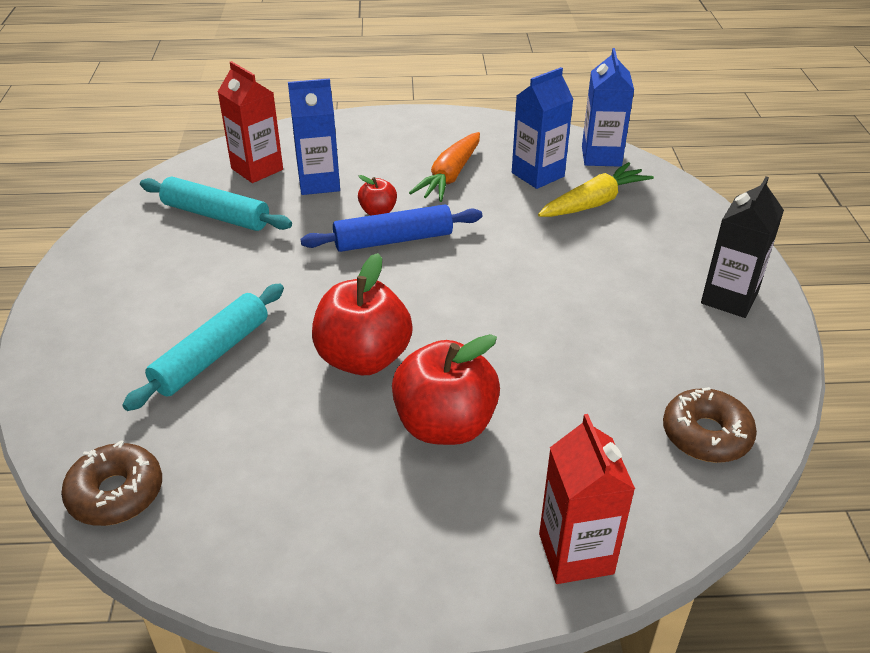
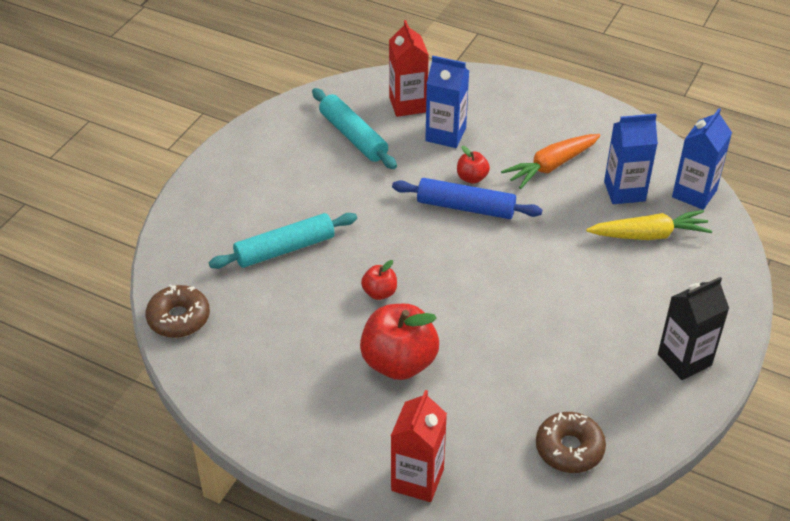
camera: 30 degrees right, 5 degrees up
(363, 358) = (379, 293): red apple -> red apple, size x0.49

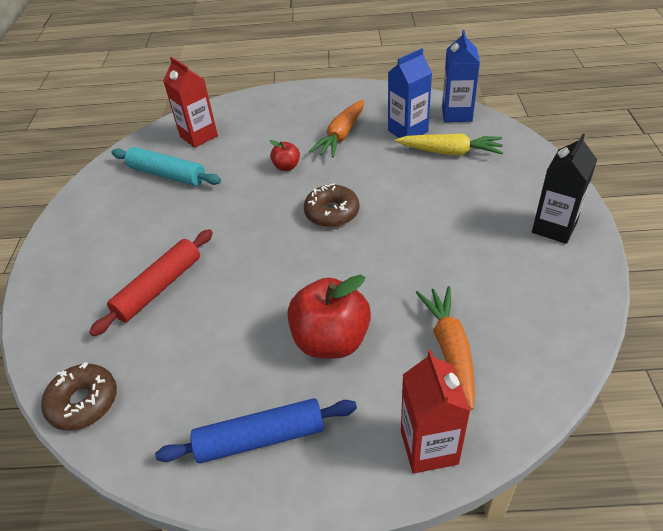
camera: 25 degrees left, 0 degrees up
(284, 249) = (159, 288): turquoise rolling pin -> red rolling pin
(379, 293) = (271, 287): red apple -> none
(445, 134) = (243, 145): blue carton -> none
(465, 207) = (297, 189): blue rolling pin -> blue rolling pin (260, 438)
(493, 417) = (449, 348): none -> orange carrot
(569, 448) = (534, 343): brown donut -> brown donut (332, 212)
(649, 235) = (450, 152): yellow carrot -> yellow carrot turned 45 degrees clockwise

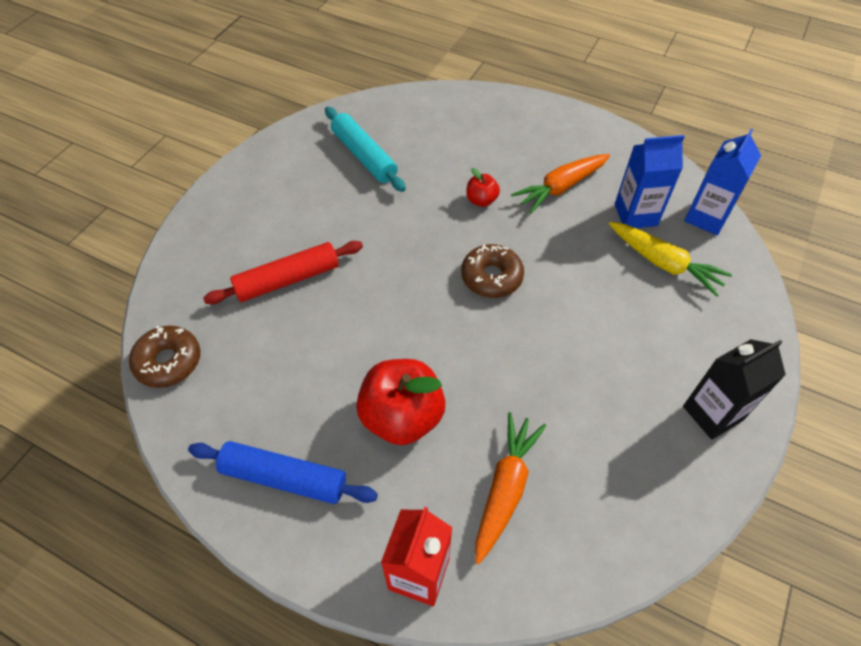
camera: 25 degrees right, 10 degrees up
(199, 136) = (419, 123): red carton -> none

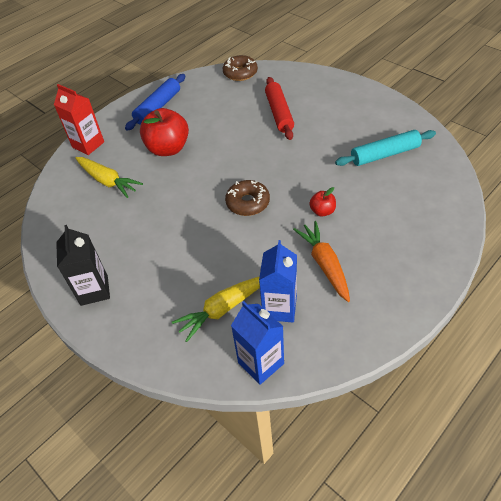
camera: 110 degrees right, 5 degrees down
(505, 488) = (108, 181): orange carrot -> yellow carrot

